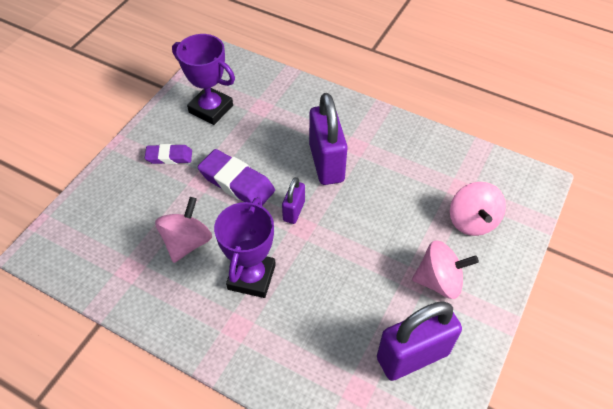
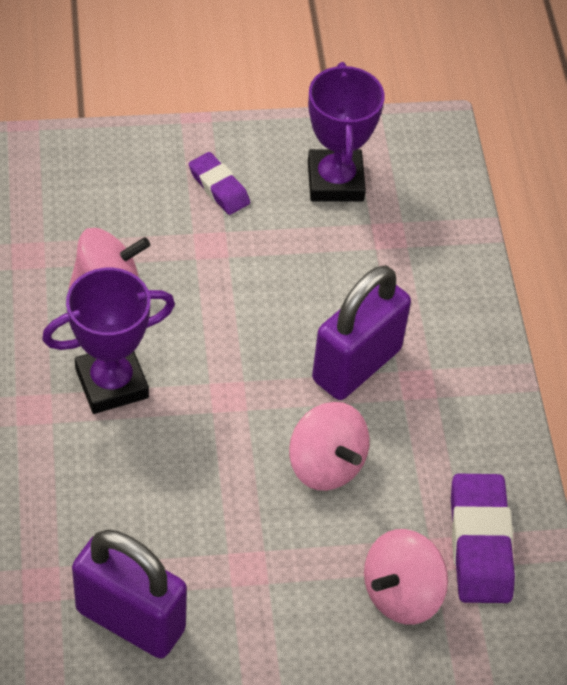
camera: 50 degrees right, 0 degrees up
(237, 183) = (238, 284): purple eraser -> purple eraser (480, 543)
(294, 211) = (246, 372): purple padlock -> none
(439, 281) = (267, 598): pink spinning top -> pink spinning top (326, 464)

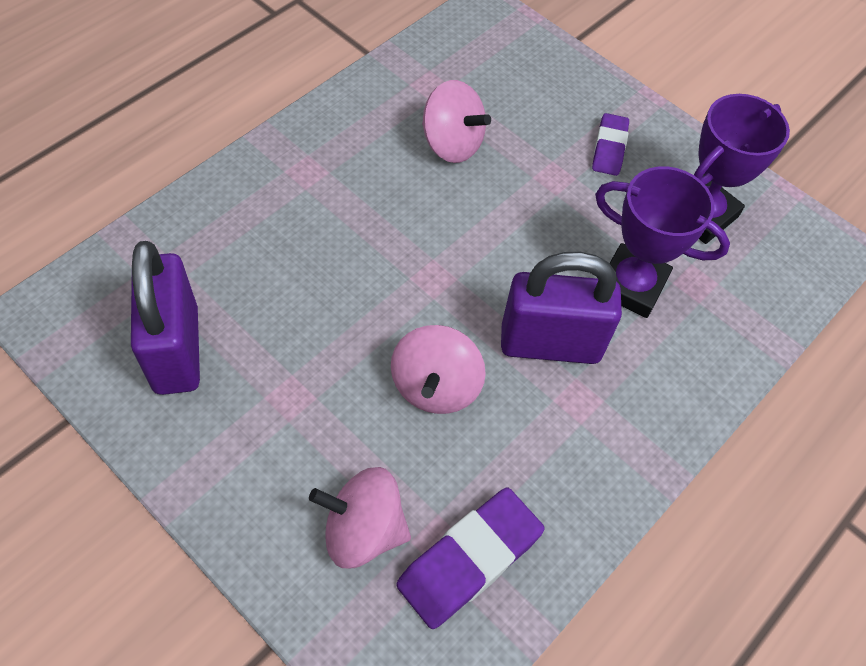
camera: 50 degrees right, 5 degrees up
(112, 383) = (372, 200): purple trophy -> purple trophy (631, 285)

